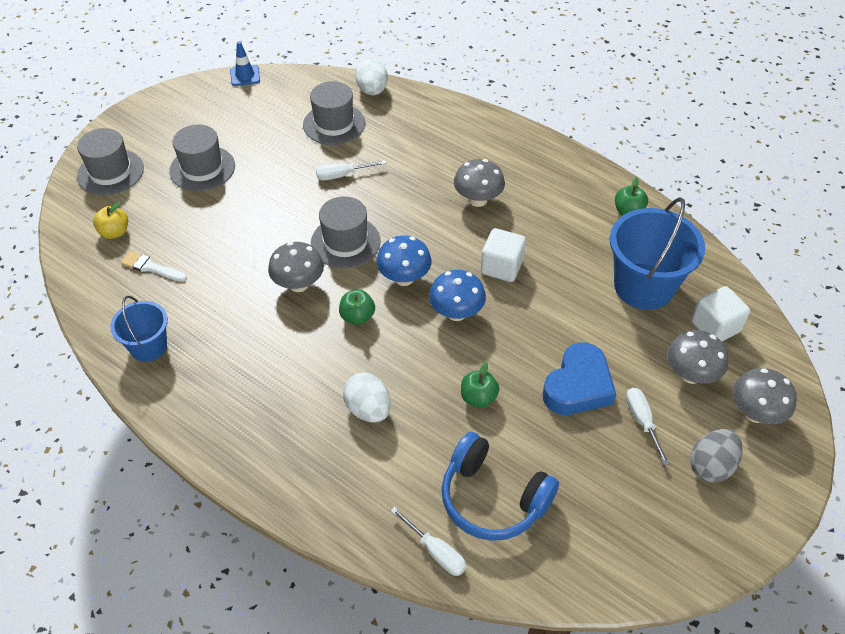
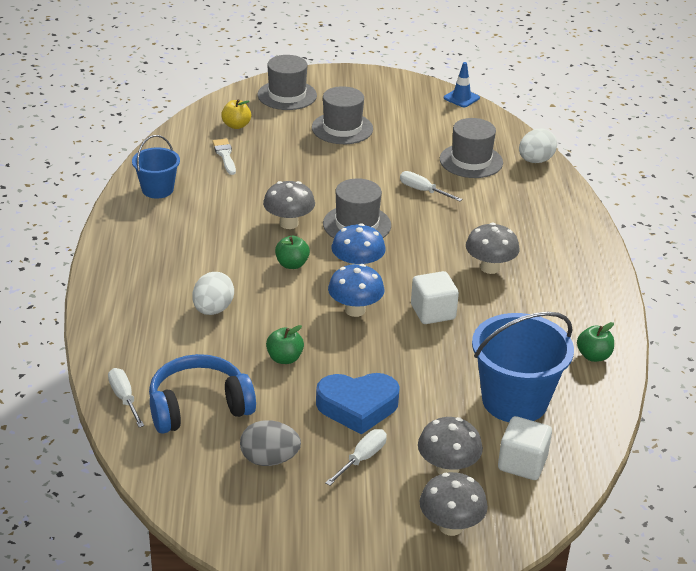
camera: 50 degrees right, 15 degrees down
(435, 551) = (124, 398): white screwdriver -> white screwdriver turned 150 degrees clockwise
(492, 498) = (199, 407): blue headphones -> blue headphones turned 75 degrees clockwise
(711, 466) = (360, 518): grey egg -> grey egg (269, 459)

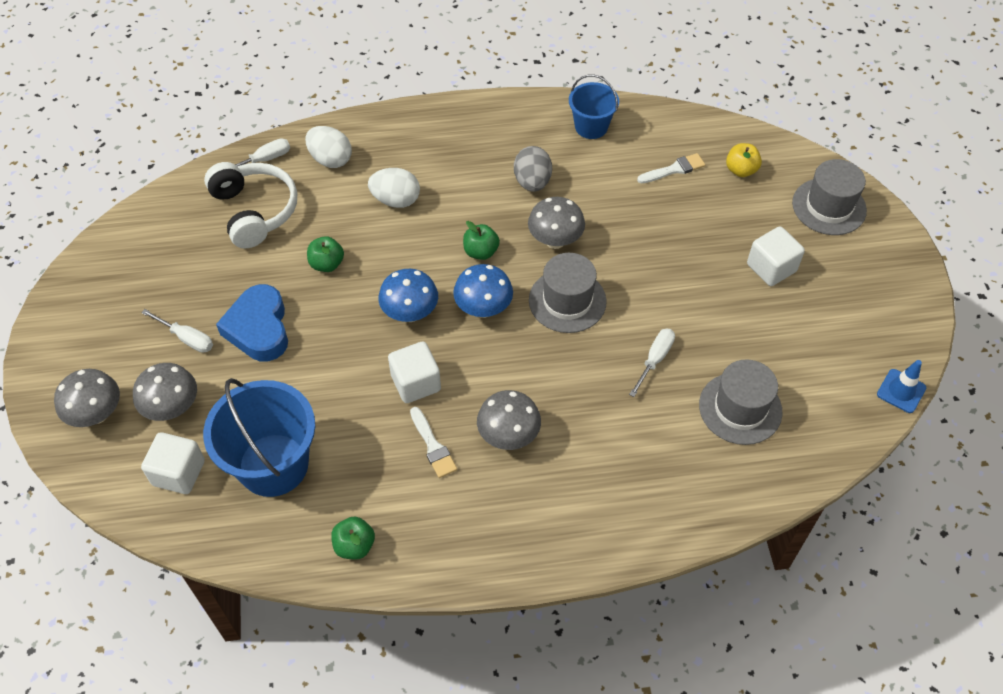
camera: 85 degrees right, 20 degrees up
(199, 407) = (254, 211): blue headphones -> white headphones
(269, 459) = (186, 270): grey egg -> grey egg (532, 182)
(342, 128) = (771, 268): grey hat -> white cube
(498, 307) = (433, 446): none -> white brush
(535, 161) = (766, 484): white egg -> white egg (330, 159)

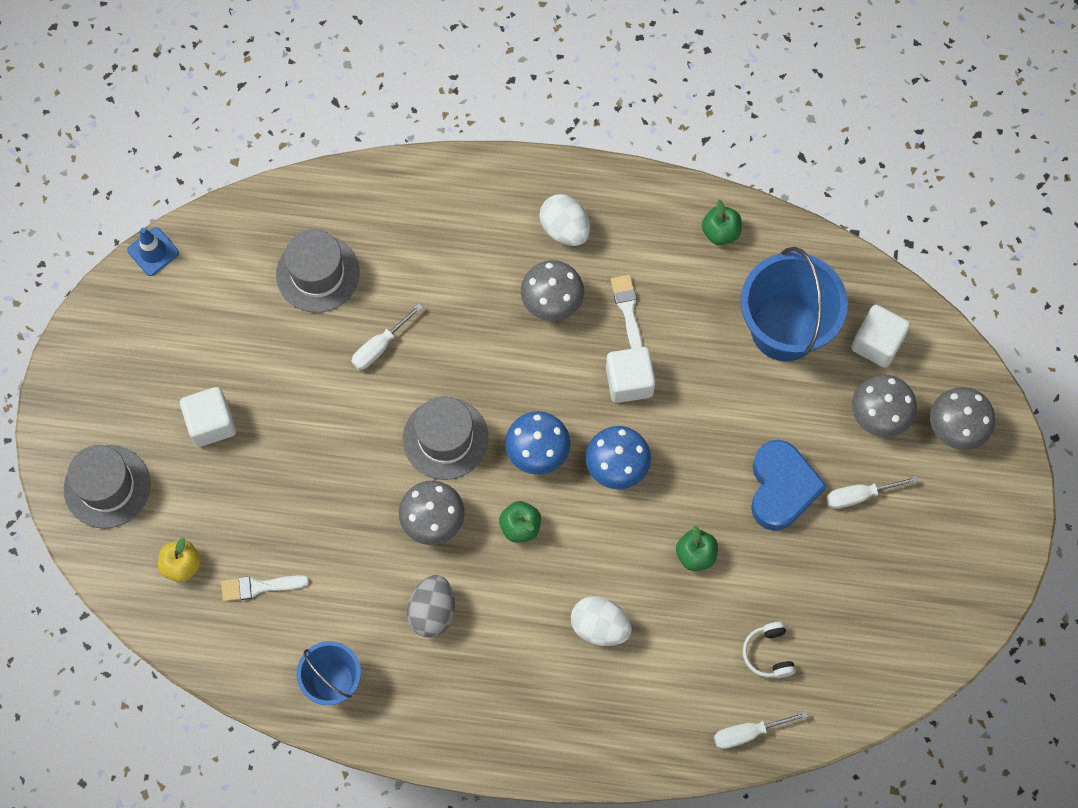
camera: 165 degrees left, 15 degrees up
(187, 338) = (859, 495): white screwdriver -> white screwdriver turned 60 degrees counterclockwise
(254, 211) = (768, 653): white headphones -> white headphones, size x0.49
(330, 159) = (666, 712): white egg -> white egg (565, 229)

